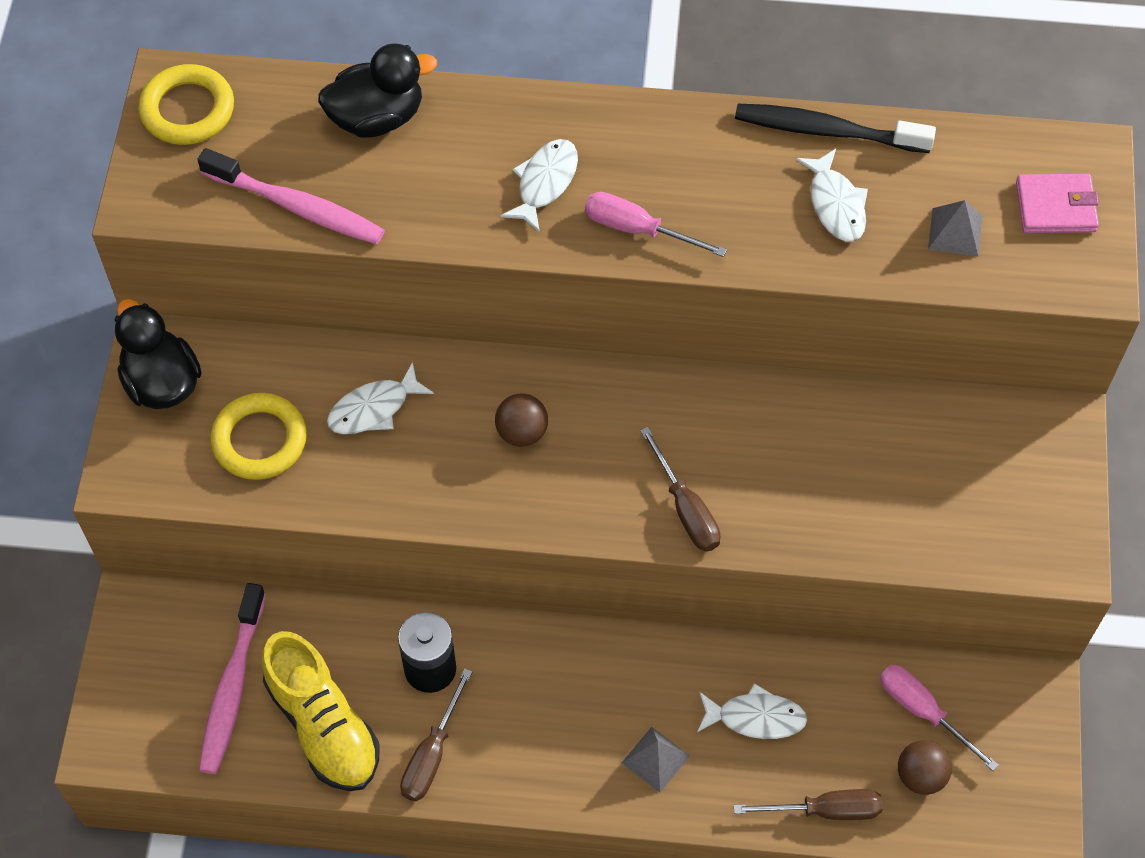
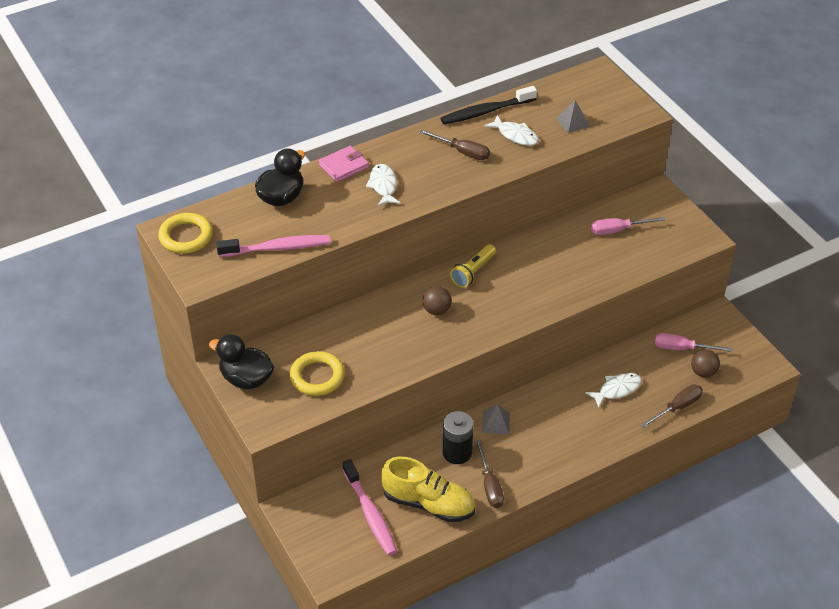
camera: 35 degrees left, 15 degrees down
(374, 409) = (360, 336): white fish -> none
(633, 396) = (473, 272): none -> yellow flashlight
(637, 229) = (441, 183): pink screwdriver -> pink screwdriver (618, 230)
(655, 759) = (590, 430): grey pyramid -> grey pyramid (496, 422)
(686, 509) = (536, 301): brown screwdriver -> brown screwdriver (462, 152)
(1055, 207) = (603, 95): pink wallet -> pink wallet (344, 166)

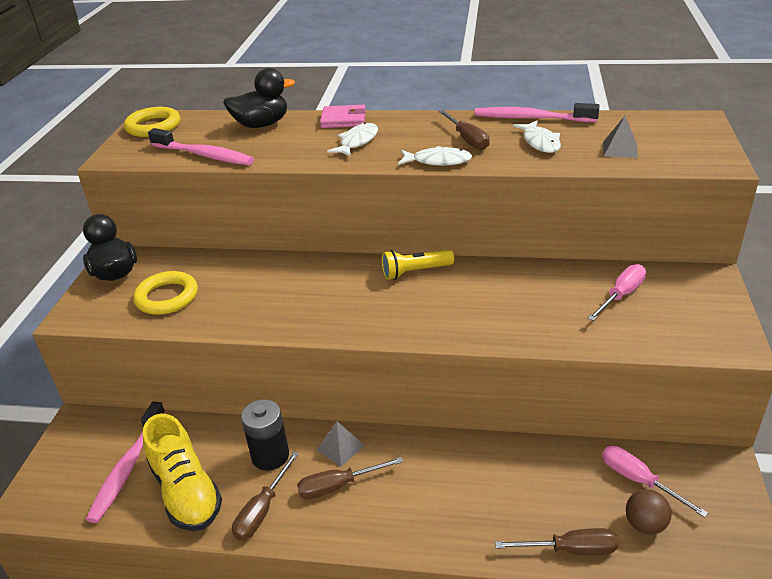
camera: 40 degrees right, 10 degrees down
(436, 310) = (339, 290): brown ball -> none
(486, 111) = (531, 118): black toothbrush -> pink toothbrush
(520, 446) = (338, 486): none -> brown screwdriver
(617, 390) = (509, 485): white fish -> white fish (438, 161)
(618, 230) = (621, 295): pink screwdriver -> pink screwdriver turned 105 degrees clockwise

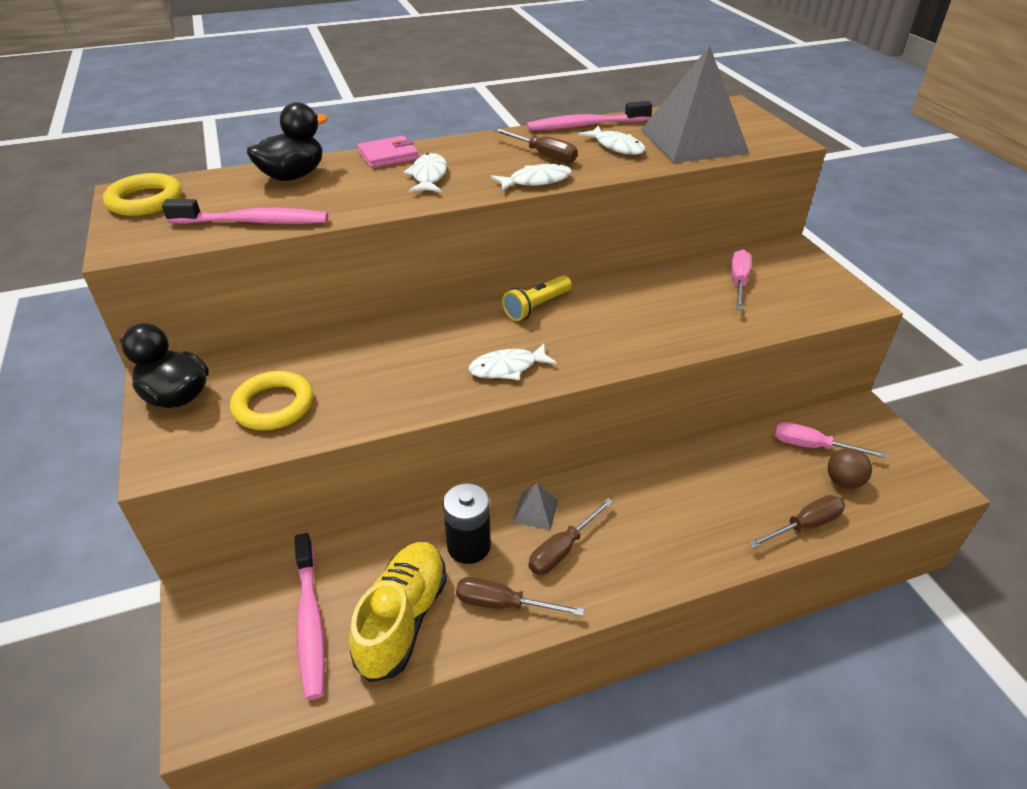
camera: 30 degrees left, 5 degrees up
(186, 491) = (403, 619): yellow shoe -> yellow shoe turned 105 degrees counterclockwise
(262, 510) = (503, 604): brown screwdriver -> brown screwdriver turned 105 degrees clockwise
(349, 316) = (507, 368): none -> white fish
(620, 149) = (693, 141): grey pyramid -> grey pyramid, size x2.48

